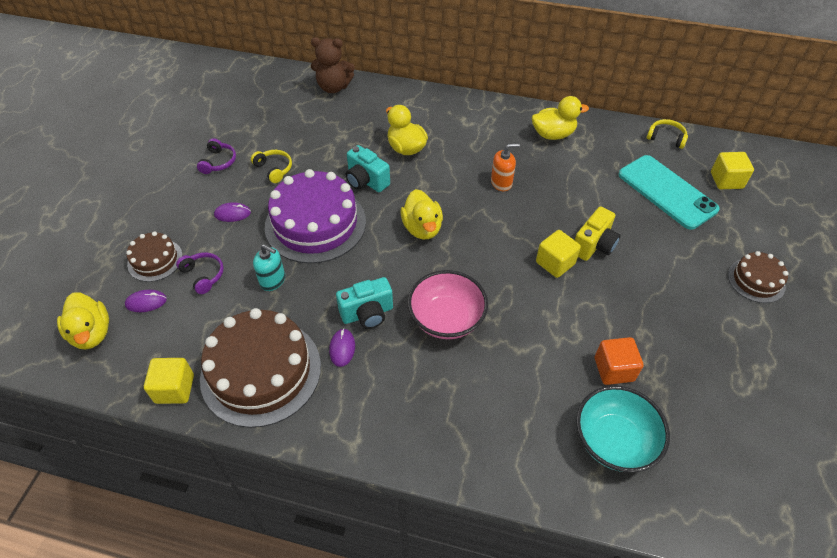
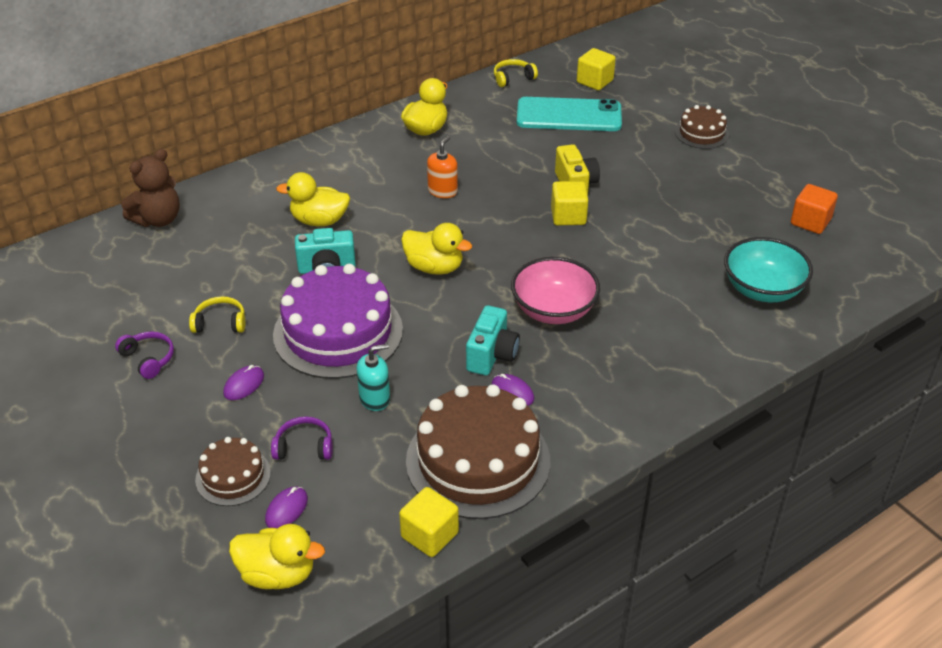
camera: 50 degrees left, 10 degrees down
(614, 369) = (702, 250): orange cube -> orange cube (810, 222)

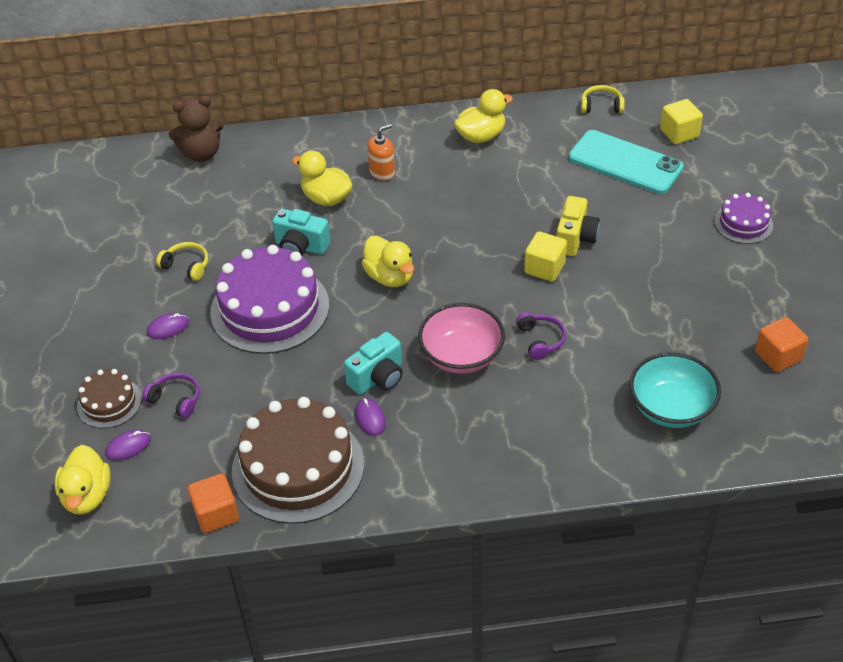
camera: 30 degrees right, 5 degrees up
(148, 359) = (114, 278): purple headphones -> purple headphones (540, 340)
(277, 574) = (87, 496): yellow duck -> yellow duck turned 45 degrees clockwise
(375, 398) = (257, 379): turquoise soap dispenser -> none
(429, 535) = (216, 514): yellow cube -> orange cube
(442, 191) = (450, 204): orange soap dispenser -> orange soap dispenser (382, 172)
(701, 133) = (743, 223): brown cake -> purple cake

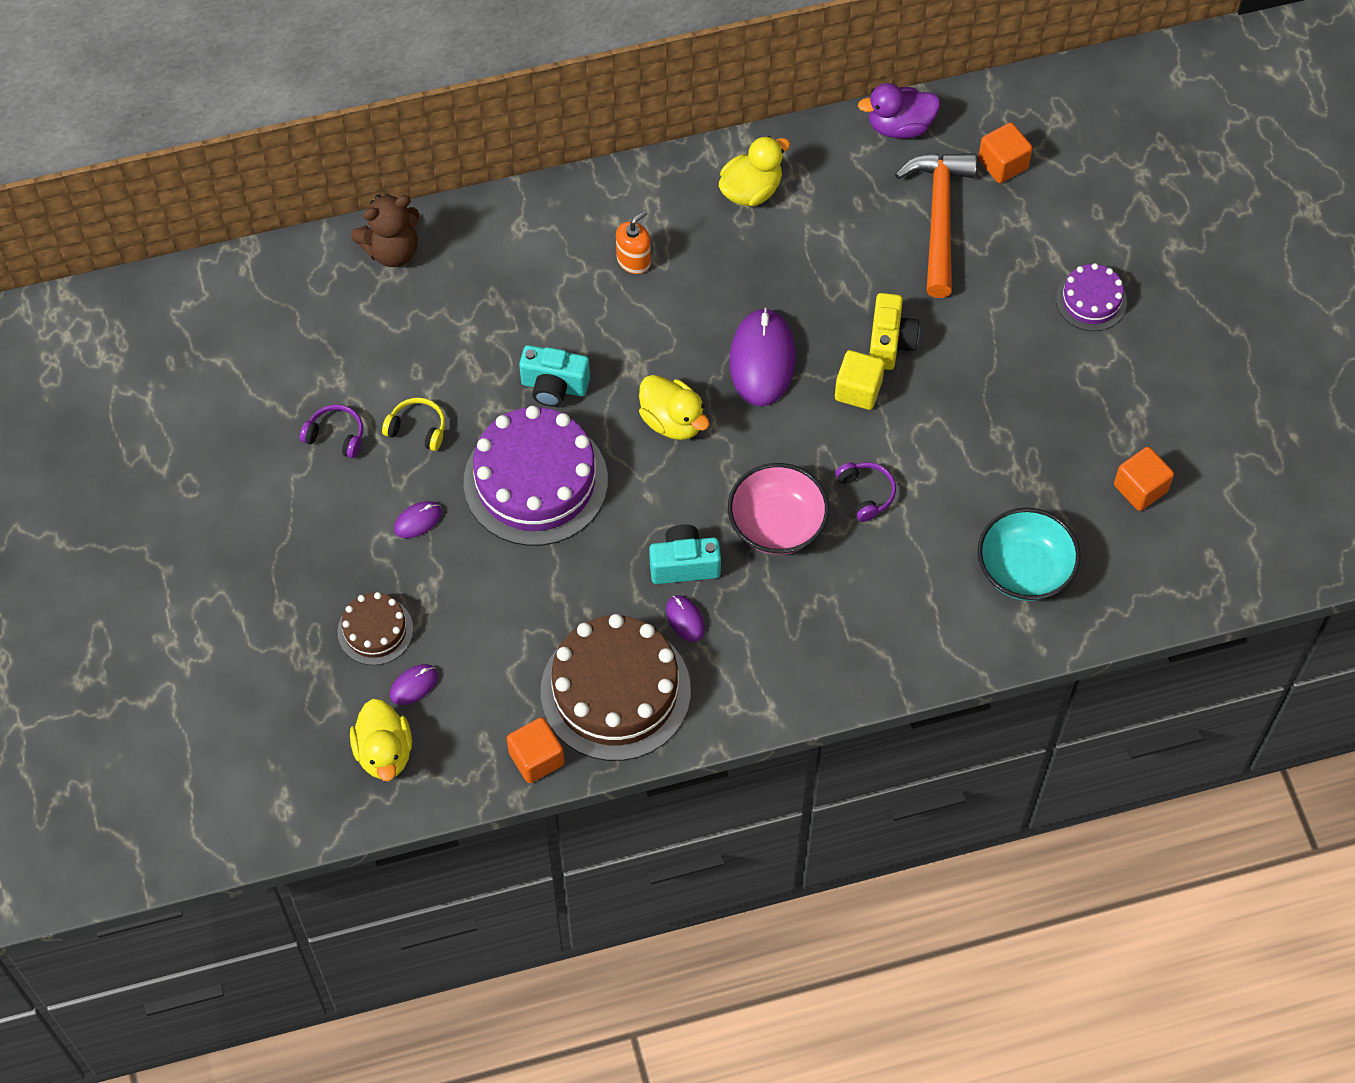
camera: 10 degrees left, 15 degrees up
(176, 399) = (453, 618): purple headphones -> purple headphones (336, 436)
(326, 198) = (570, 308): yellow duck -> none
(378, 378) = (684, 564): turquoise camera -> turquoise camera turned 135 degrees counterclockwise
(470, 242) = (762, 360): none -> purple mouse
(601, 106) = (899, 126): yellow headphones -> purple duck
(625, 163) = (939, 218): turquoise phone -> orange hammer
(679, 133) = (1003, 164): yellow cube -> orange cube

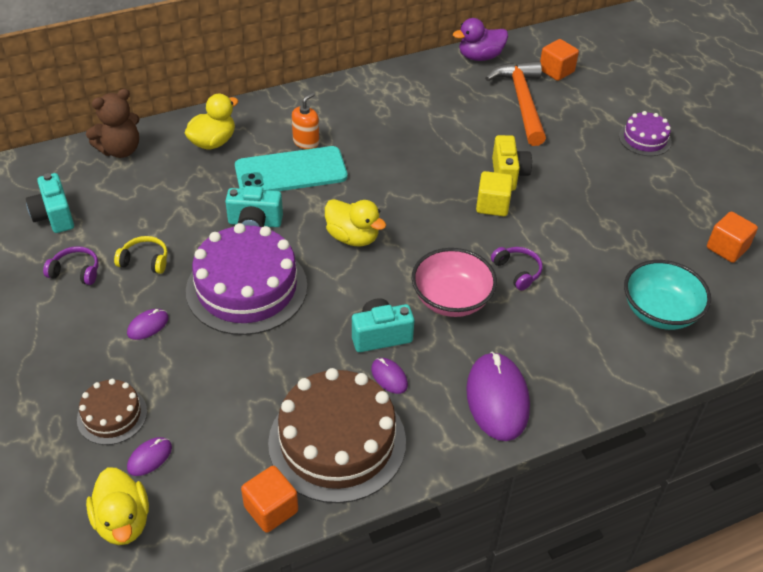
camera: 10 degrees left, 15 degrees down
(309, 350) = (54, 216): none -> turquoise camera
(608, 309) = (291, 172): none -> turquoise phone
(751, 190) = (385, 97): yellow duck -> yellow duck (213, 142)
(762, 360) = (415, 193): purple mouse -> purple mouse (497, 399)

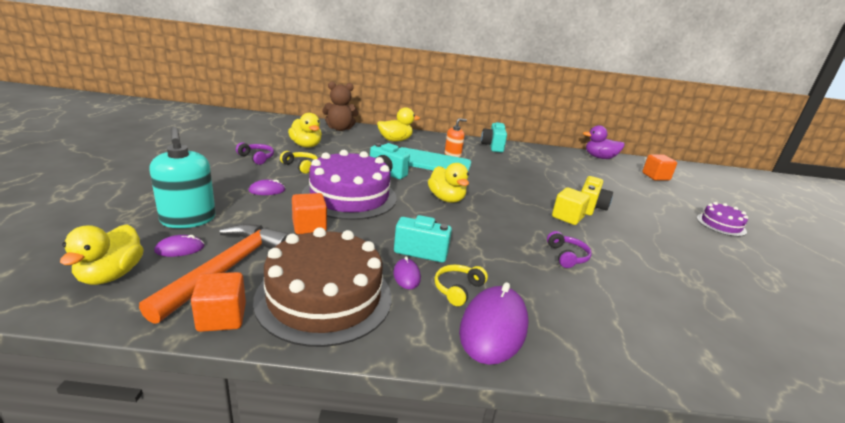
camera: 25 degrees right, 20 degrees down
(54, 216) = (274, 137): turquoise camera -> turquoise camera (493, 146)
(111, 213) = (306, 145): none -> yellow duck
(112, 415) = (188, 219): brown cake -> turquoise soap dispenser
(444, 369) = (458, 289): none -> yellow headphones
(451, 299) = (497, 252): pink bowl -> none
(522, 102) = (621, 181): orange hammer -> orange hammer (227, 269)
(659, 312) = (702, 330): turquoise bowl -> none
(727, 248) = (794, 311): orange cube -> orange cube (309, 226)

